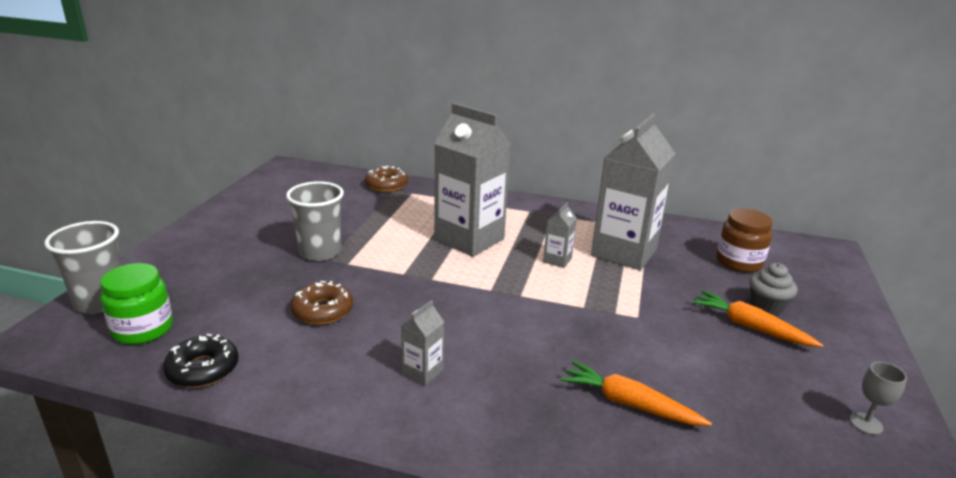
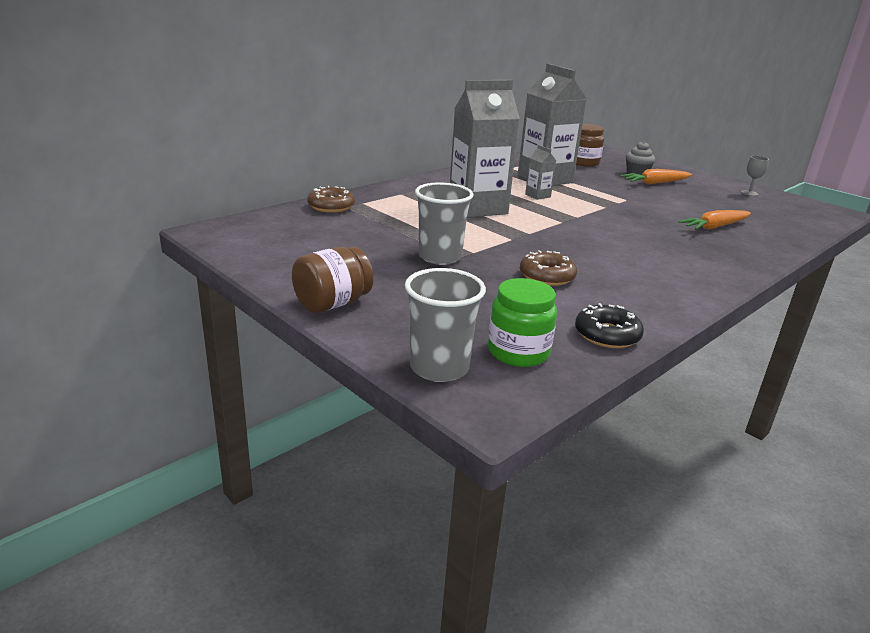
camera: 60 degrees left, 0 degrees up
(191, 237) = (332, 303): none -> brown jar
(422, 372) = (655, 265): grey carton -> none

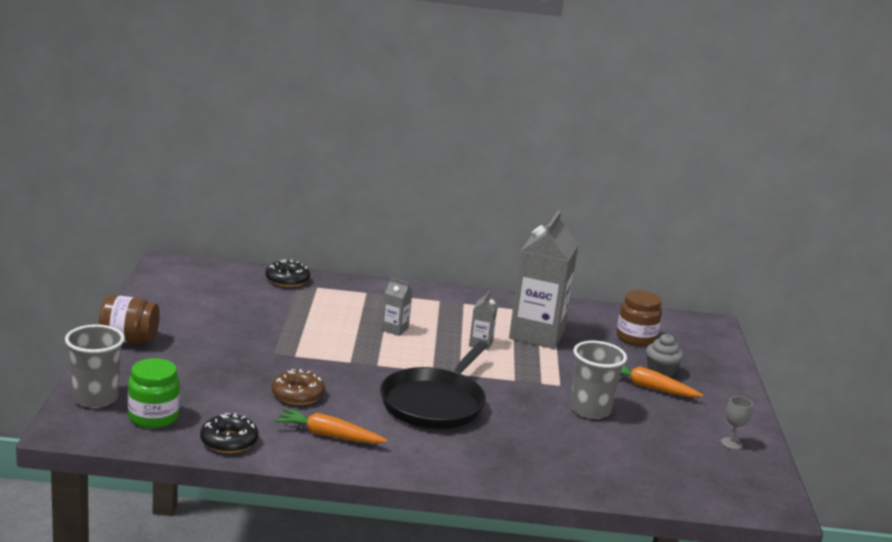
camera: 45 degrees right, 5 degrees down
(331, 206) = (287, 280): brown donut -> black donut
(440, 257) = (263, 347): grey cup -> grey cup (590, 410)
(477, 208) = (395, 329): grey carton -> grey carton, size x0.43
(616, 239) = (434, 403): none -> black pan
(715, 227) = (566, 442): orange carrot -> orange carrot (328, 435)

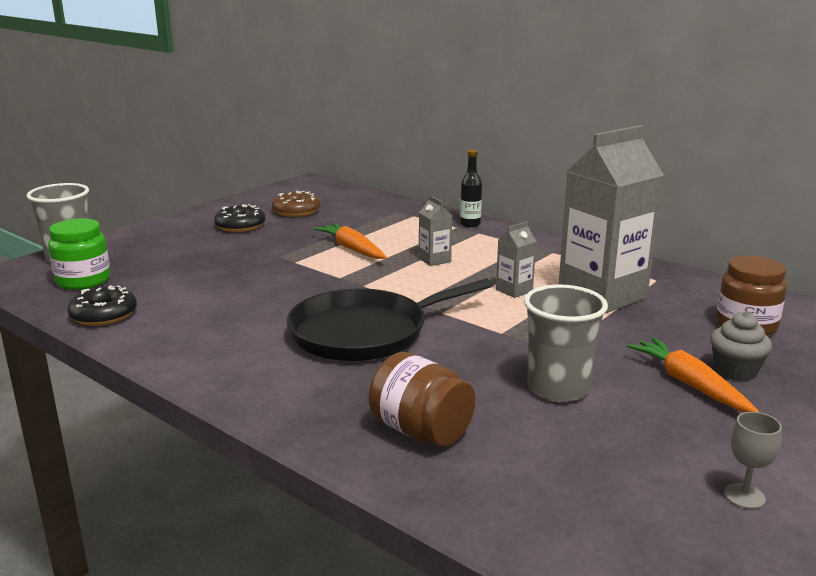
camera: 40 degrees right, 0 degrees up
(128, 339) = (177, 224): brown jar -> brown jar (421, 431)
(287, 280) = (393, 206): black donut -> black donut (240, 226)
(297, 394) = (238, 292): brown donut -> brown donut (296, 211)
(328, 435) = (201, 334): orange carrot -> orange carrot (352, 249)
(373, 287) = (470, 224): none -> black bottle

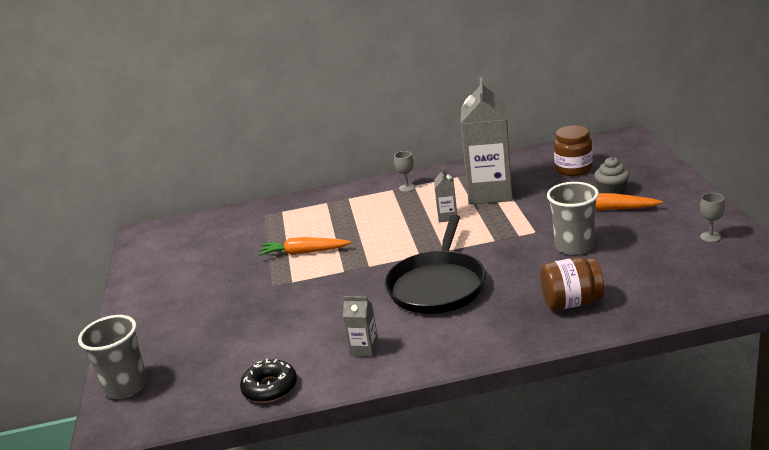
camera: 45 degrees left, 5 degrees up
(83, 281) = (188, 387): green jar -> none
(240, 226) = (186, 287): black donut -> none
(296, 211) = (196, 255): brown donut -> none
(434, 260) = (367, 228): grey carton -> grey carton (364, 349)
(470, 224) = (330, 196): black bottle -> none
(541, 251) = (407, 188): none -> grey goblet

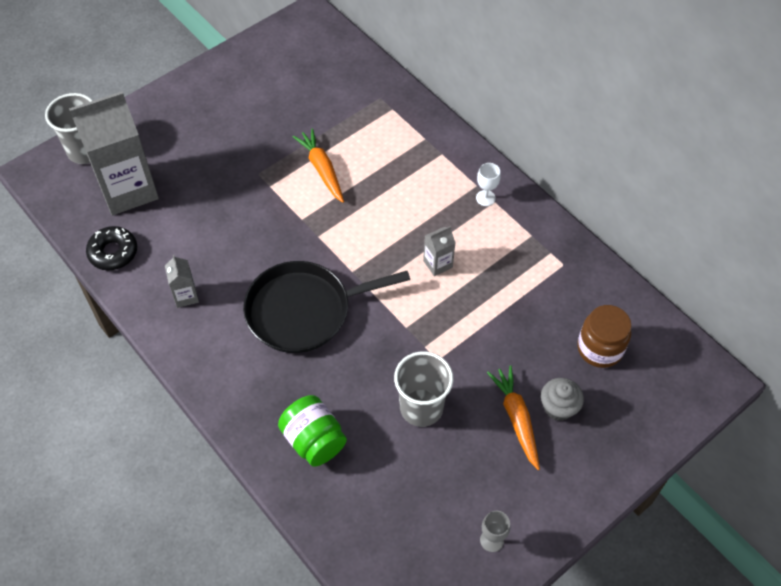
camera: 55 degrees right, 30 degrees up
(407, 188) = (485, 198): grey goblet -> white goblet
(490, 193) = (506, 283): grey carton -> grey carton (128, 190)
(571, 302) = (314, 440): brown jar -> green jar

